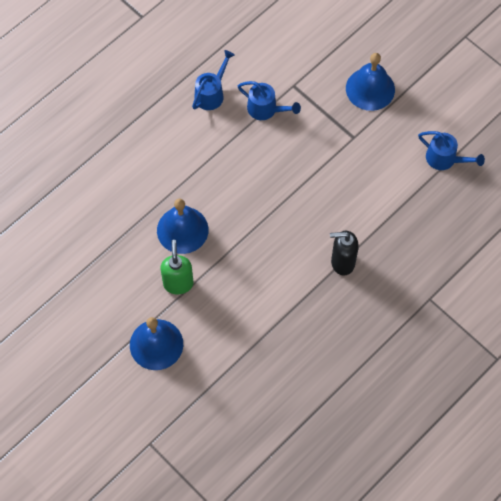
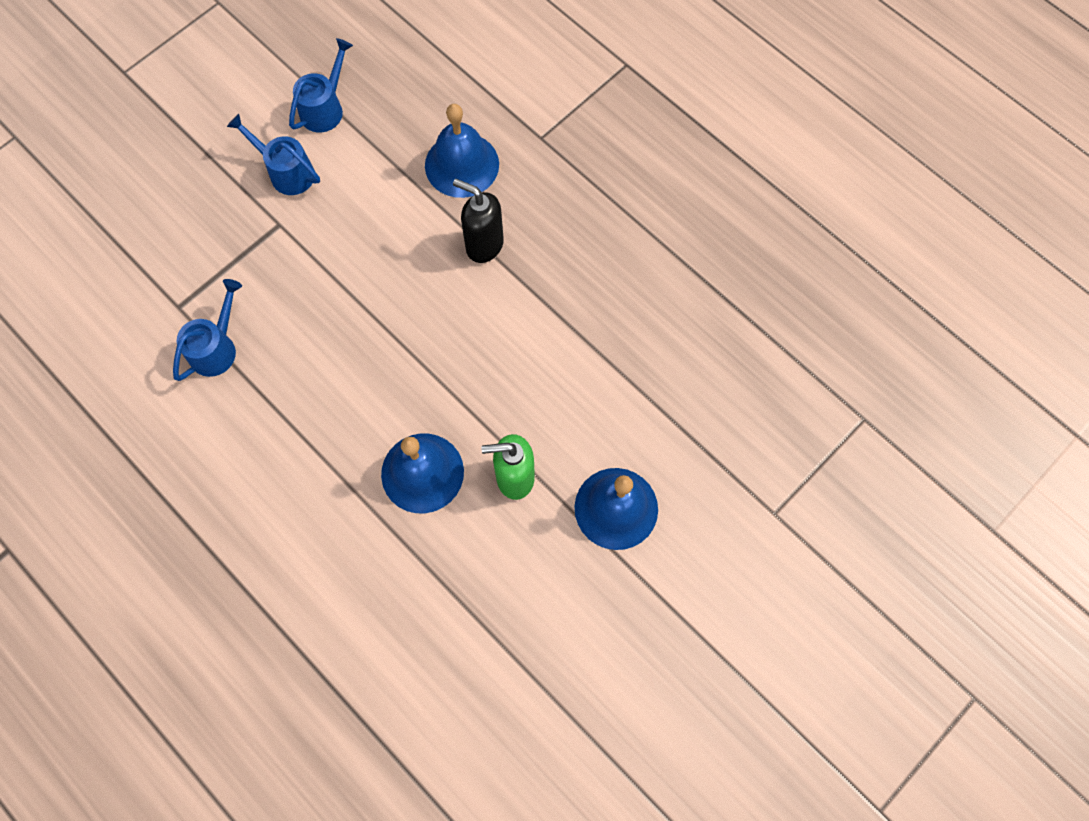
camera: 90 degrees left, 5 degrees up
(212, 93) = (177, 431): blue watering can -> blue watering can (286, 172)
(342, 262) = (484, 245): black soap dispenser -> black soap dispenser turned 120 degrees clockwise
(370, 89) = (197, 199): blue bell -> blue bell (462, 164)

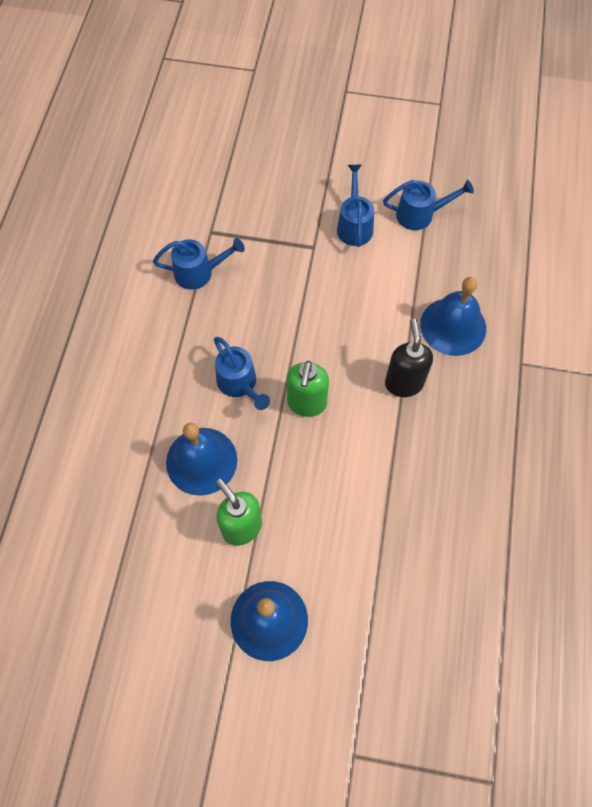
camera: 55 degrees right, 5 degrees down
(371, 387) = (240, 384): none -> blue watering can
(438, 341) = (306, 404): none -> green soap dispenser

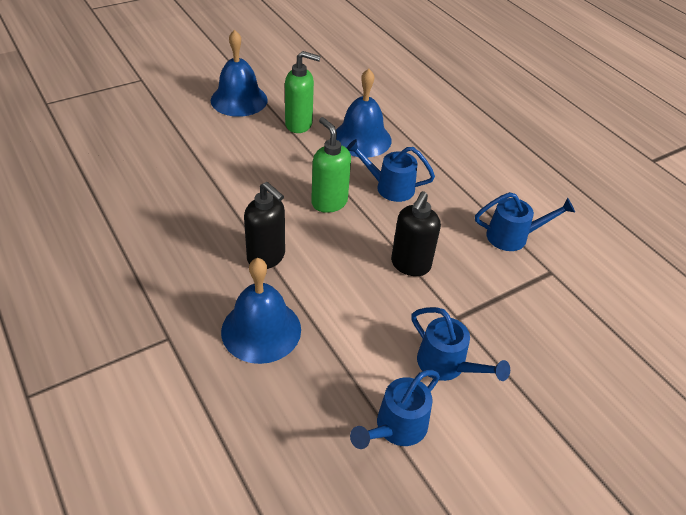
camera: 135 degrees right, 20 degrees down
(199, 272) = (513, 236): blue watering can -> blue watering can turned 135 degrees counterclockwise
(303, 303) = (410, 265): none -> black soap dispenser

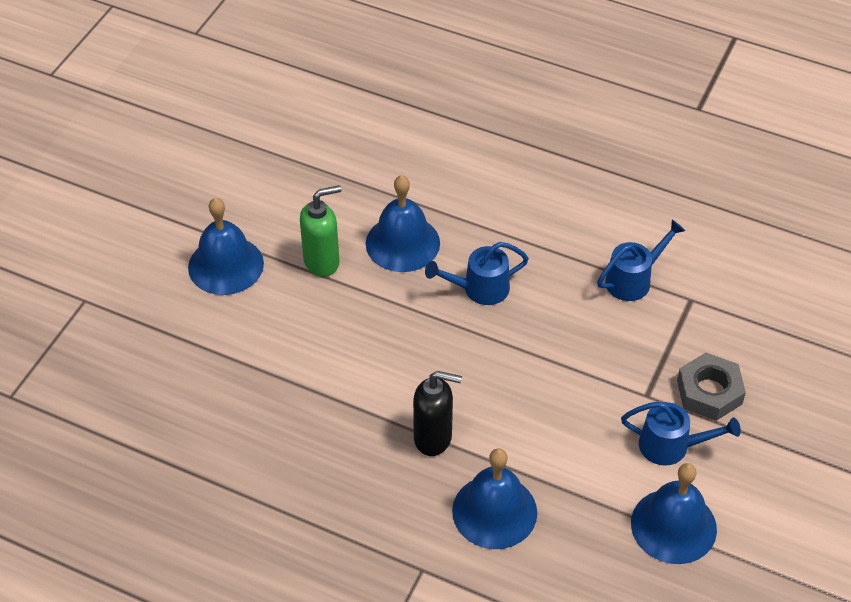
camera: 30 degrees left, 5 degrees up
(329, 202) = (437, 342): green soap dispenser -> none
(396, 428) = (673, 526): blue watering can -> blue bell
(410, 265) = (567, 366): black soap dispenser -> none
(514, 343) = (709, 392): none -> grey nut

